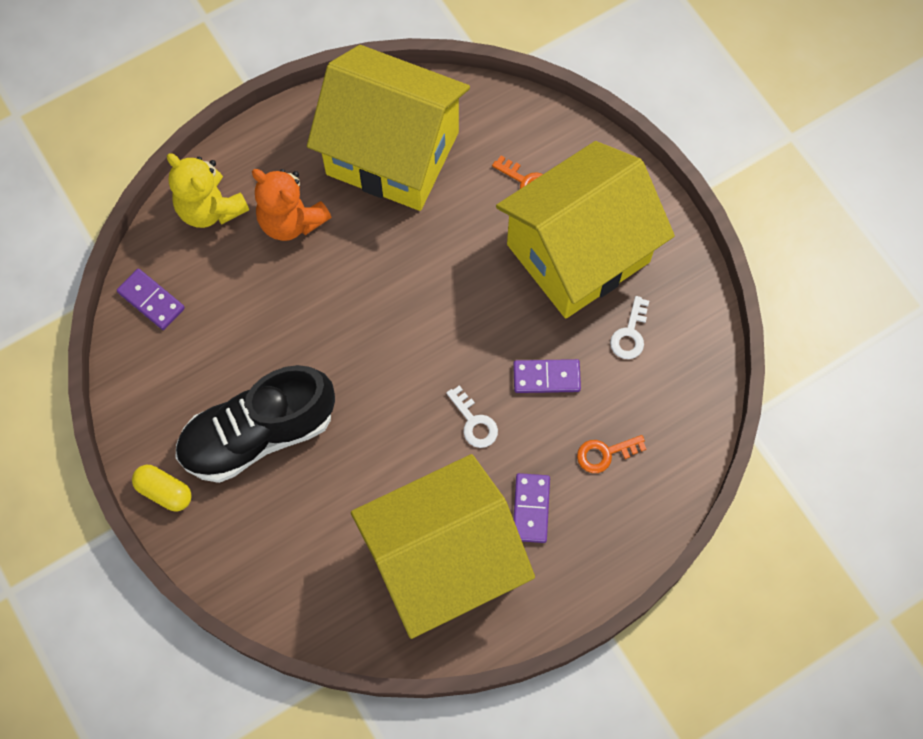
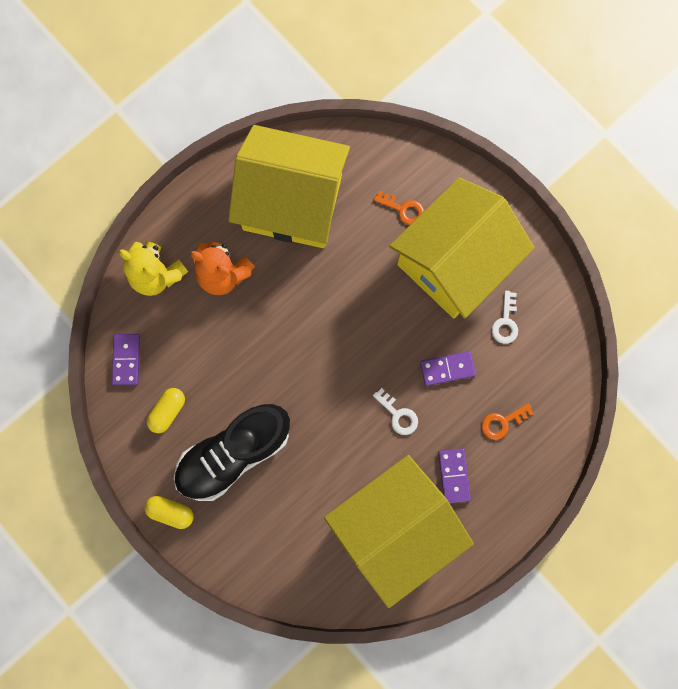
camera: 10 degrees left, 10 degrees up
(151, 300) = (126, 359): purple domino -> purple domino turned 60 degrees clockwise
(188, 370) = (167, 411): none -> yellow capsule

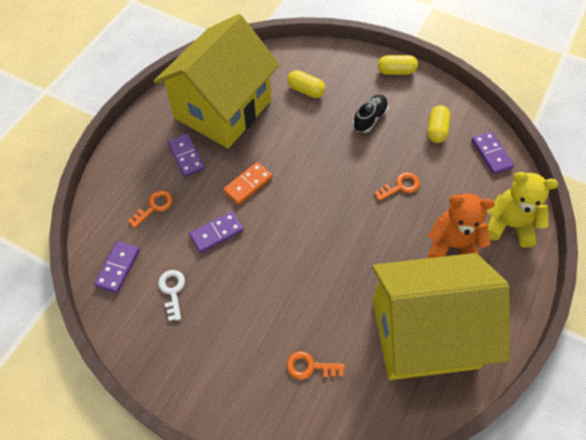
camera: 160 degrees right, 20 degrees down
(233, 454) = (369, 118): black shoe -> black shoe, size x0.46
(241, 355) = (400, 186): none -> orange key
(289, 522) = (305, 90): none -> yellow capsule
(398, 415) = (248, 184): white key -> orange domino
(454, 262) = (240, 330): yellow house -> none
(553, 365) = (118, 268): none -> purple domino

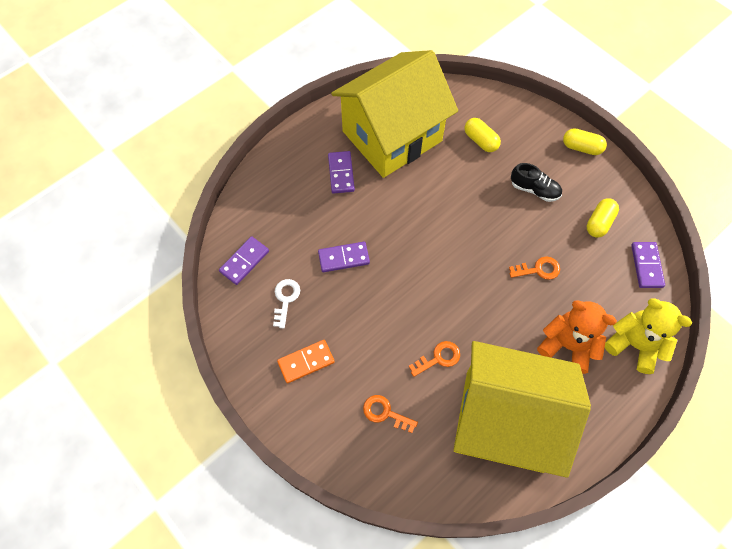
camera: 20 degrees right, 5 degrees up
(154, 207) = (295, 214): orange key -> orange key (438, 358)
(248, 184) = (389, 220): orange domino -> orange domino (306, 362)
(369, 118) = (534, 189): black shoe -> black shoe turned 60 degrees clockwise

